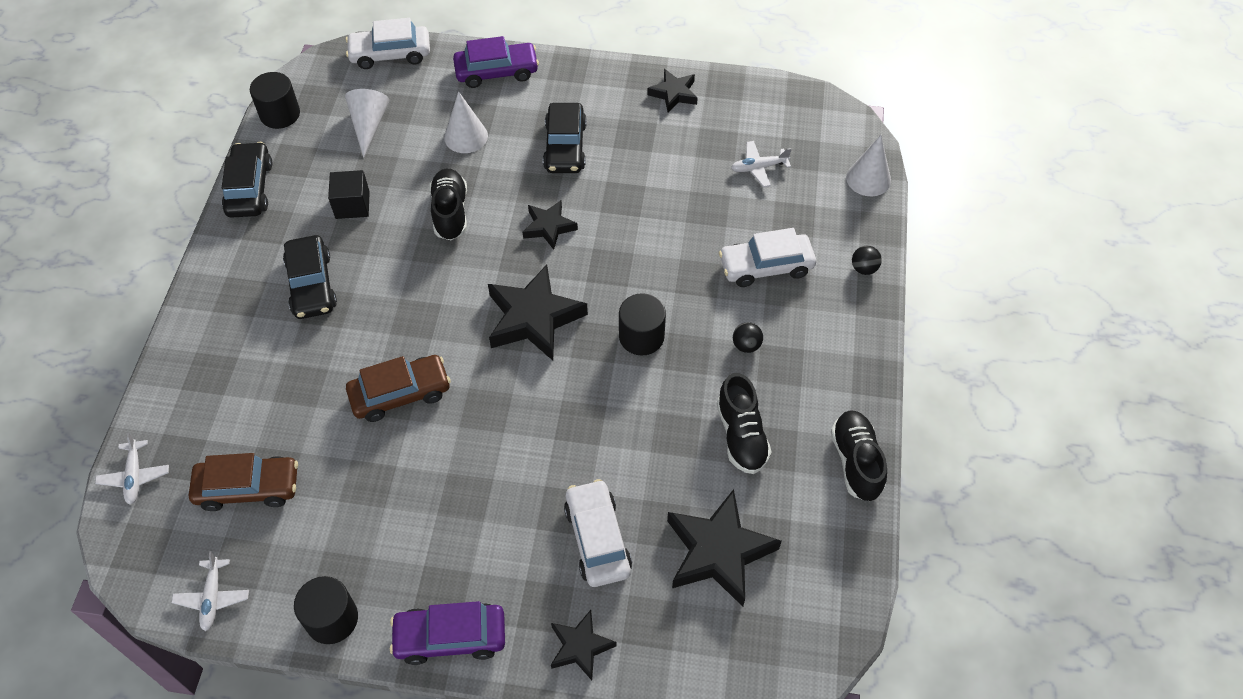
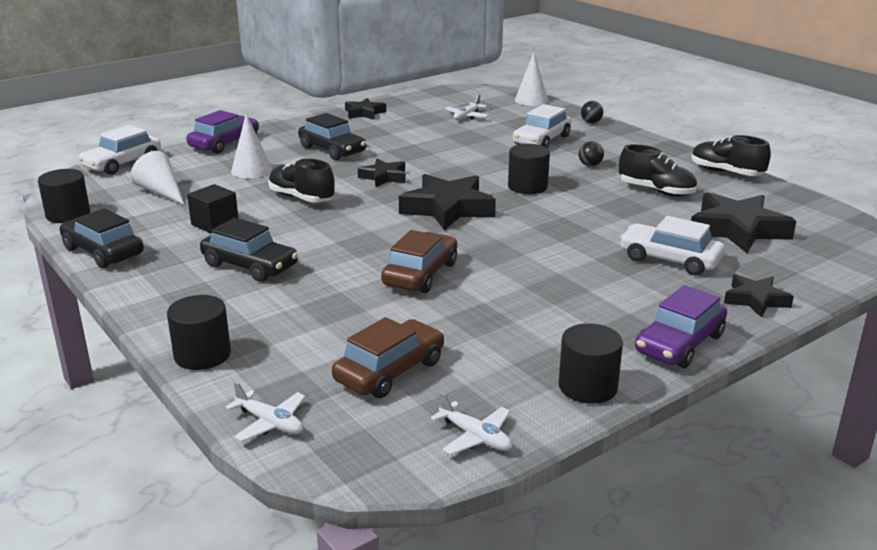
camera: 45 degrees left, 30 degrees down
(176, 371) = (202, 355): none -> black cylinder

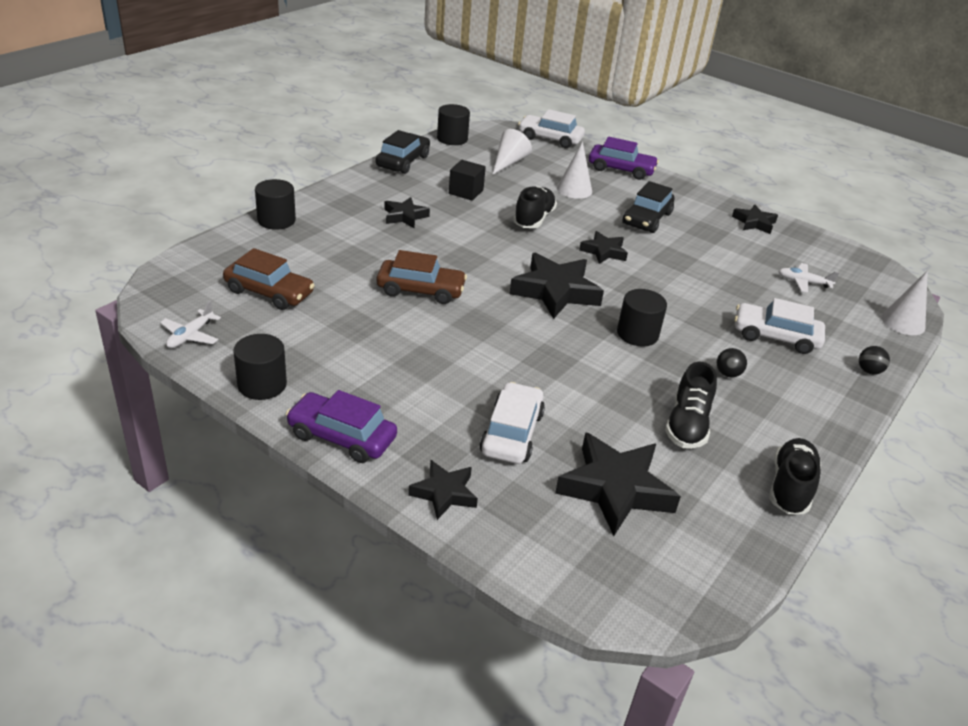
camera: 70 degrees right, 10 degrees up
(250, 265) = (405, 216): black car -> black star
(270, 423) = (201, 256): white plane -> none

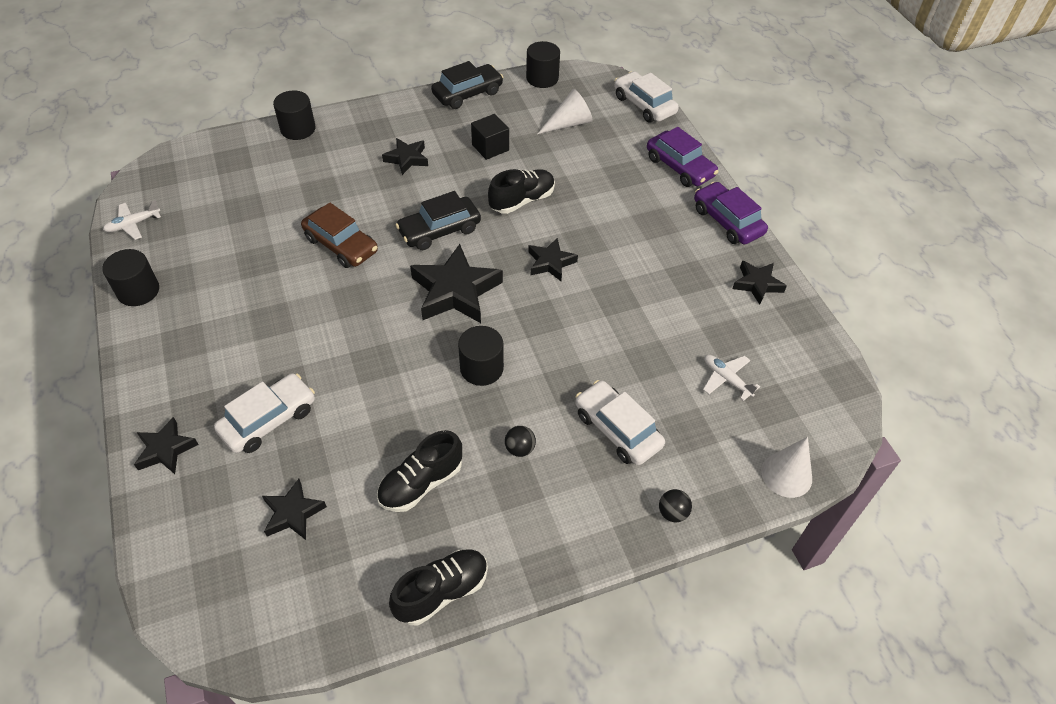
camera: 35 degrees right, 15 degrees up
(269, 292) = (224, 203): brown car -> none
(342, 437) = (146, 364): purple car -> purple car (727, 221)
(574, 190) = (601, 178): white cone -> none
(615, 489) = (293, 513): black star -> black star, size x0.57
(647, 219) = (639, 238): black car -> black car (439, 230)

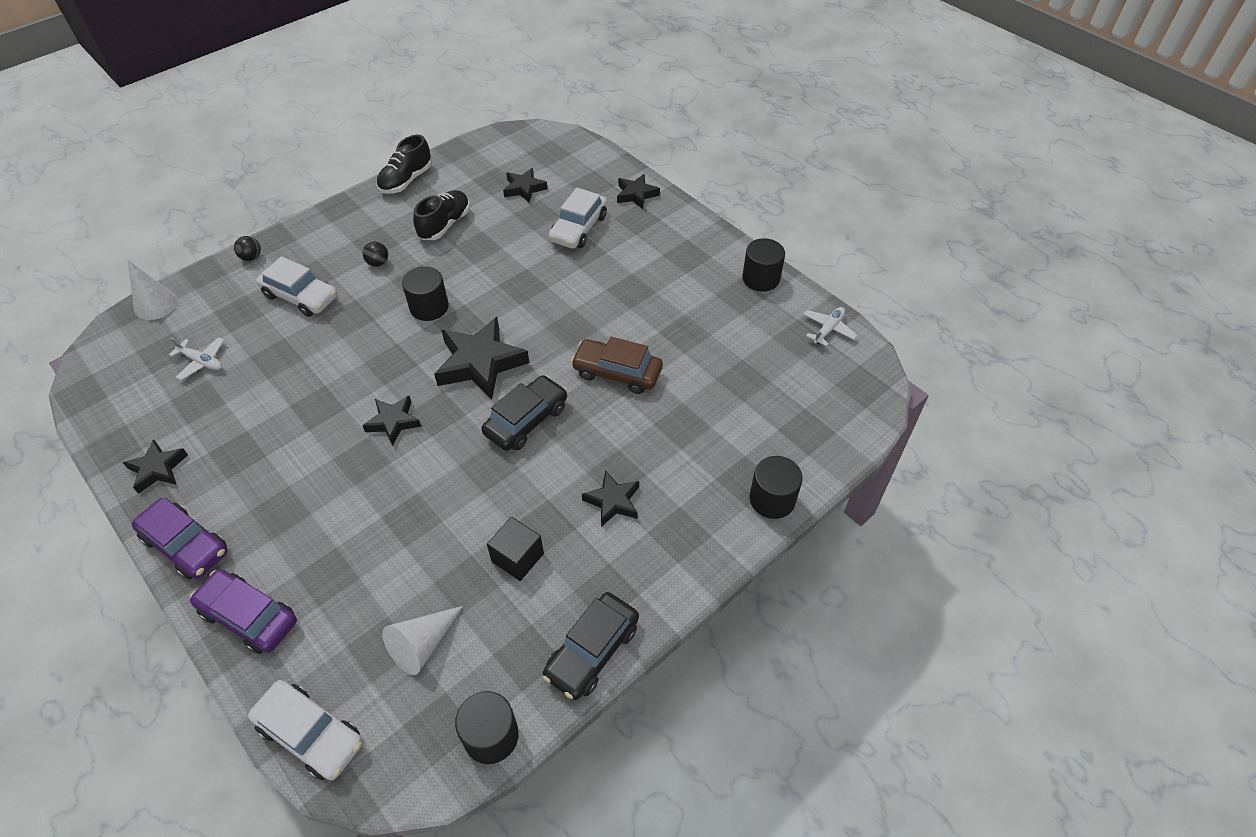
camera: 160 degrees right, 0 degrees up
(522, 200) = (448, 489): black shoe -> none

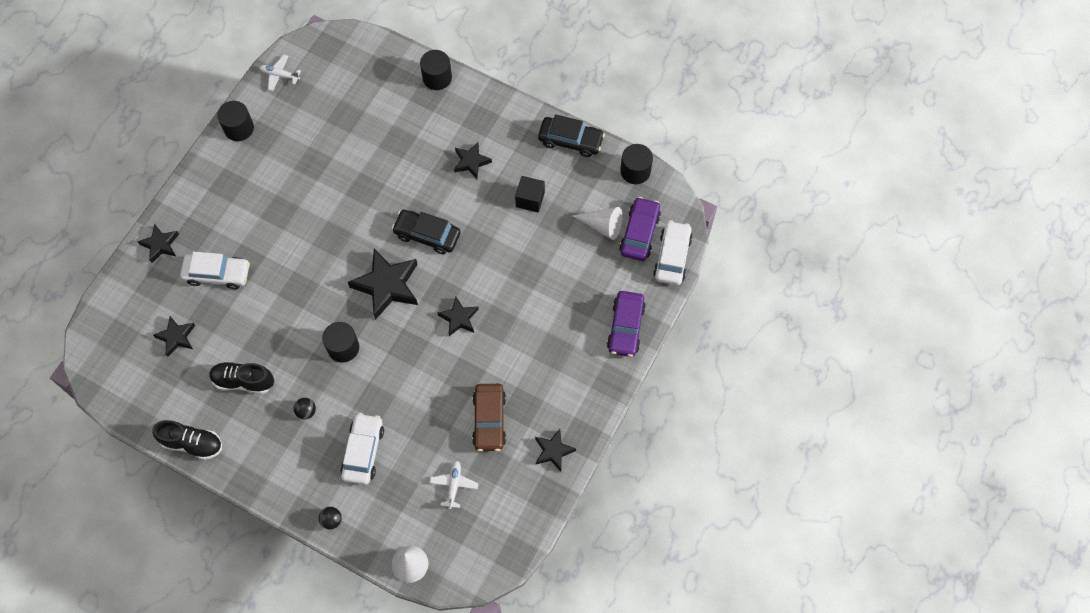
camera: 110 degrees left, 15 degrees up
(186, 545) = (598, 394): purple car -> purple car (639, 233)
(617, 373) = (365, 194): brown car -> brown car (489, 420)

